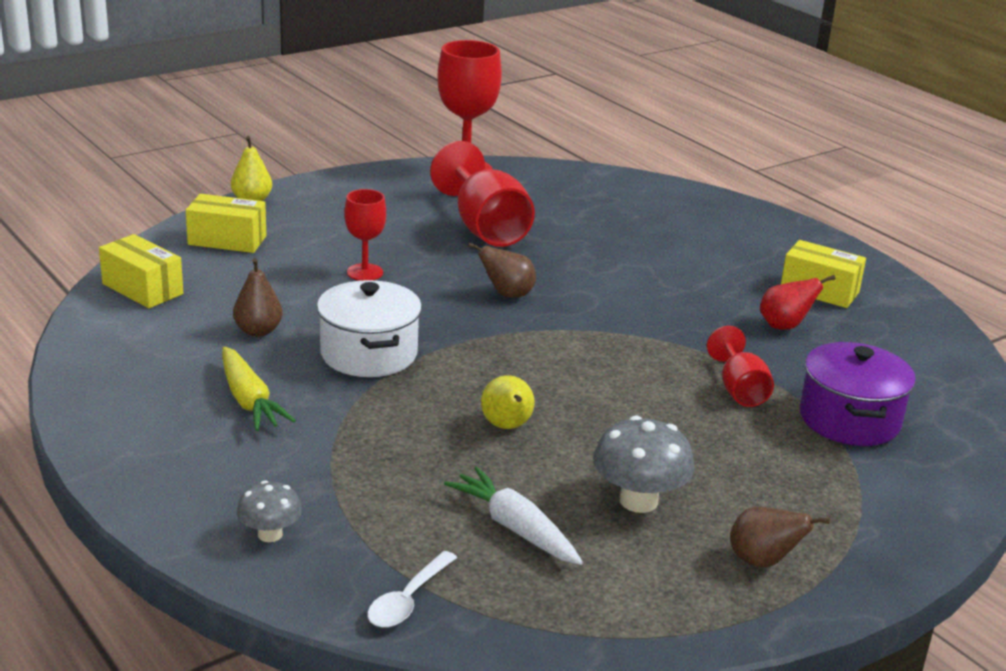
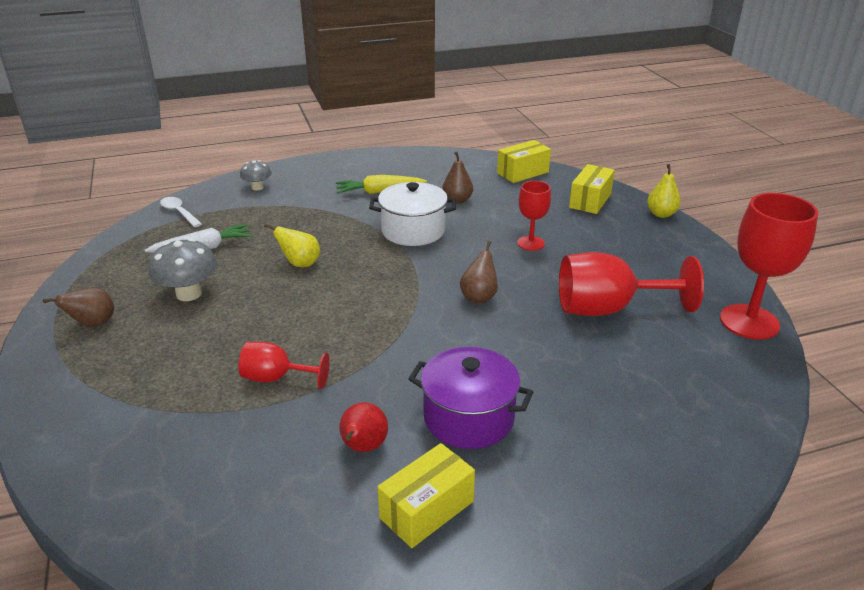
camera: 110 degrees right, 5 degrees up
(849, 419) = (193, 429): purple pot -> purple pot (468, 417)

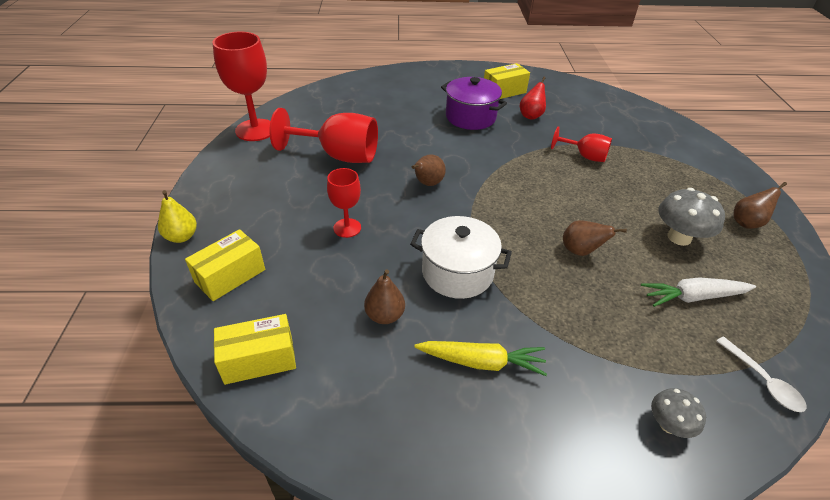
camera: 165 degrees left, 10 degrees up
(300, 264) = (580, 251): yellow pear -> brown pear

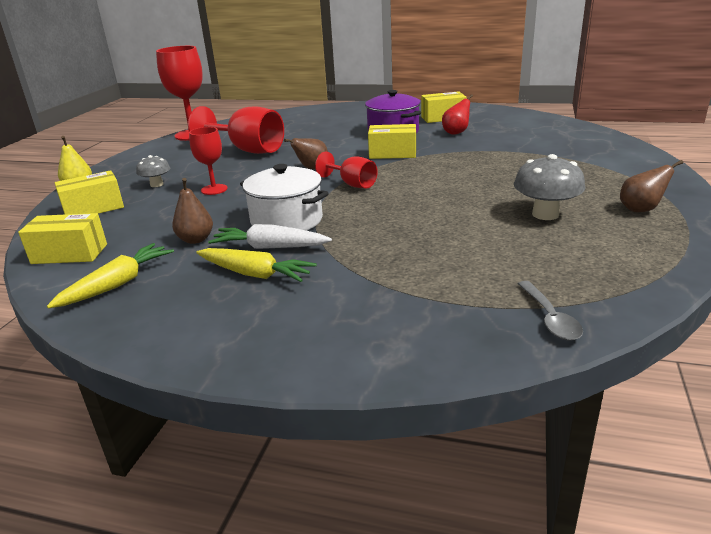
camera: 20 degrees right, 15 degrees down
(351, 402) = (118, 284): none -> yellow carrot
(492, 153) = (392, 154): none -> yellow box
(580, 251) = (424, 216): brown pear -> none
(584, 156) = (489, 158): red goblet -> red goblet (352, 184)
(668, 424) = (407, 334): grey mushroom -> grey mushroom (156, 184)
(693, 297) = (522, 254): white carrot -> white carrot (269, 247)
(763, 381) = (550, 318): white spoon -> grey spoon

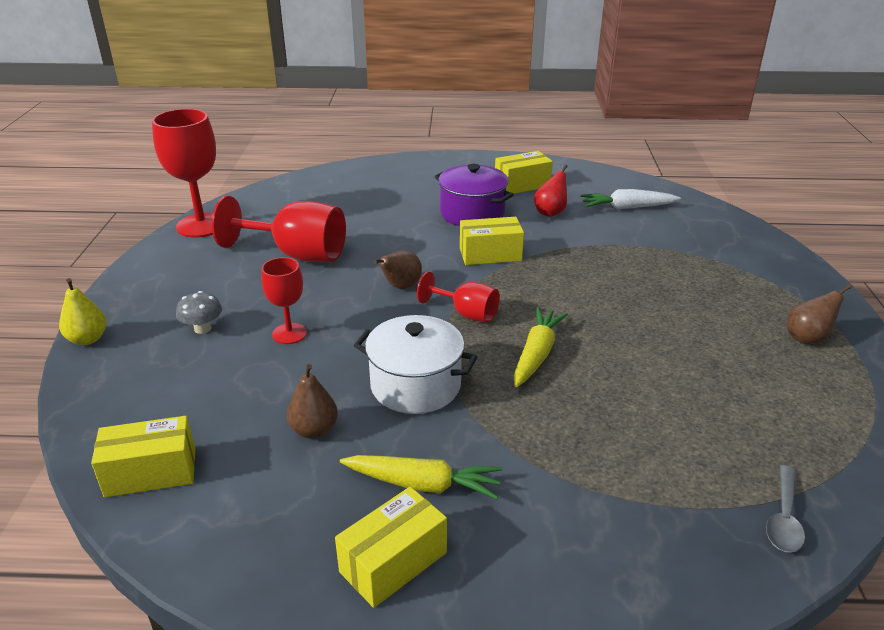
camera: 15 degrees left, 5 degrees up
(93, 209) = (136, 382): yellow box -> yellow box (393, 562)
(118, 284) = (252, 521): yellow carrot -> yellow carrot (536, 354)
(269, 247) = (418, 435): white carrot -> white carrot (627, 207)
(545, 214) = (712, 353): grey mushroom -> none
(550, 318) = (784, 518): grey spoon -> grey spoon turned 45 degrees clockwise

